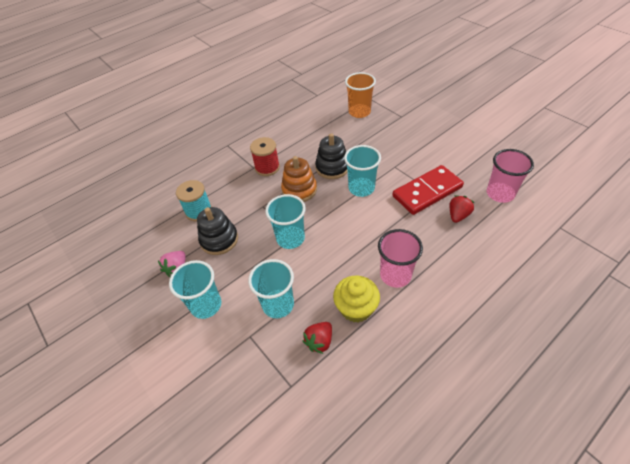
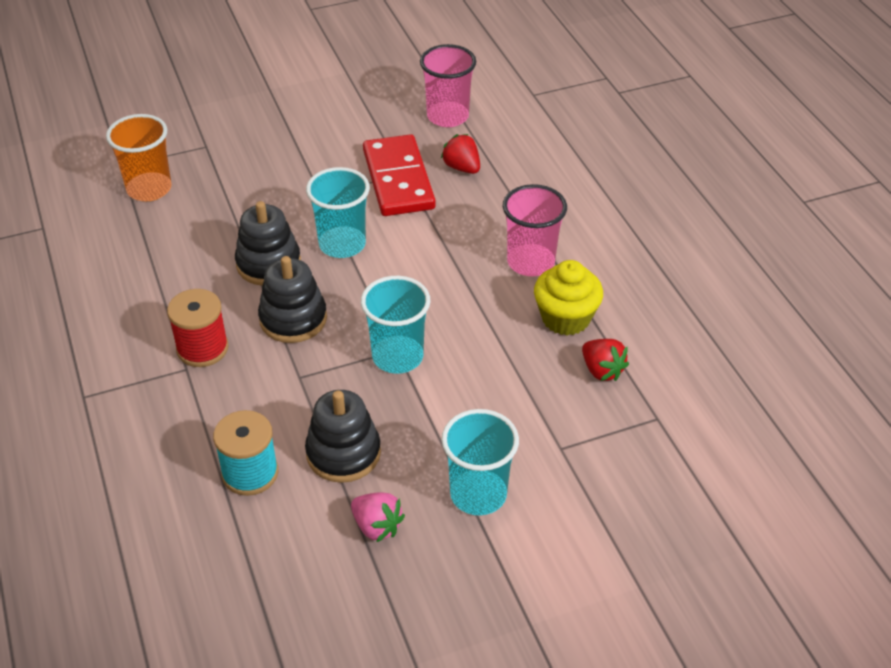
camera: 75 degrees left, 5 degrees down
(278, 304) = (520, 402): turquoise cup -> none
(299, 190) = (293, 319): orange stacking toy -> black stacking toy

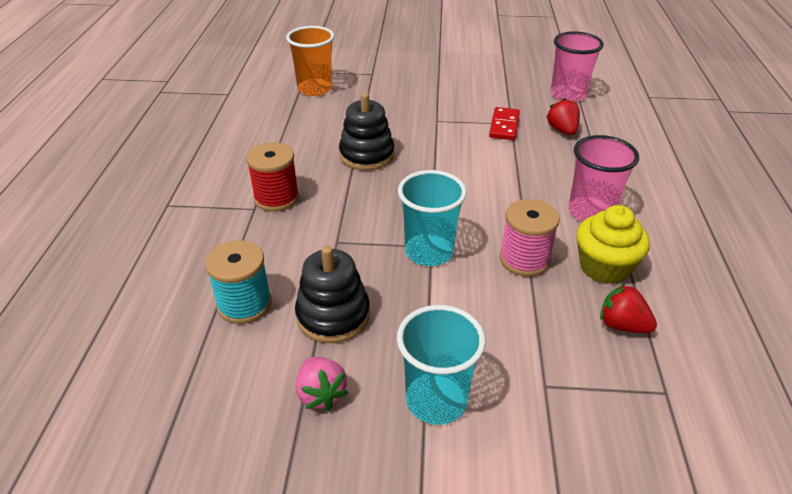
camera: 25 degrees right, 5 degrees down
(293, 319) = (360, 198): black stacking toy -> none
(342, 244) = (432, 157): turquoise cup -> none
(398, 179) = (504, 126): red domino -> red domino, size x0.56
(491, 335) = (524, 260): none -> pink spool
(602, 370) = (622, 325): red strawberry -> red strawberry turned 135 degrees clockwise

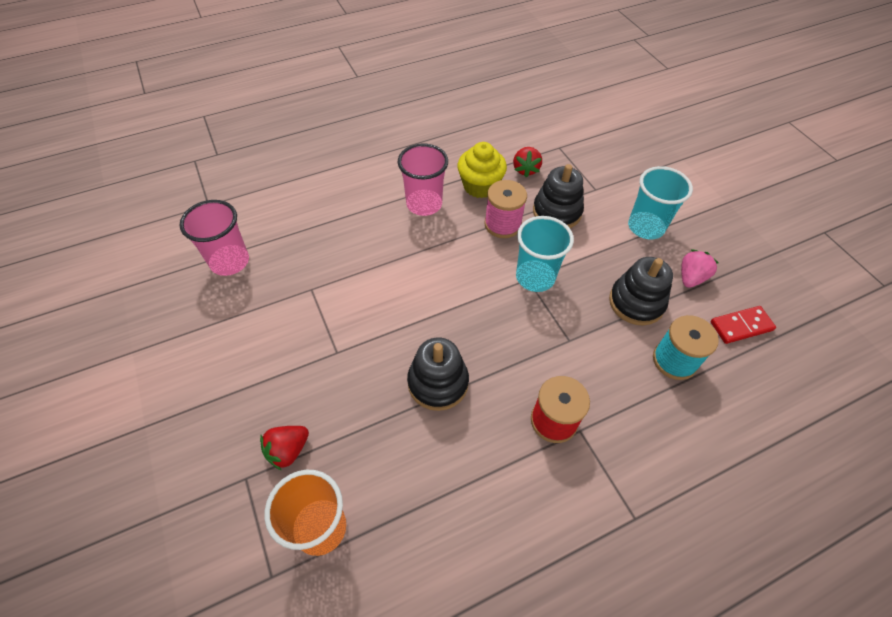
camera: 120 degrees left, 15 degrees up
(504, 126) = (320, 292): red domino -> red domino (741, 326)
(519, 317) = (557, 212): none -> black stacking toy
(562, 130) = (306, 248): red strawberry -> red strawberry (288, 450)

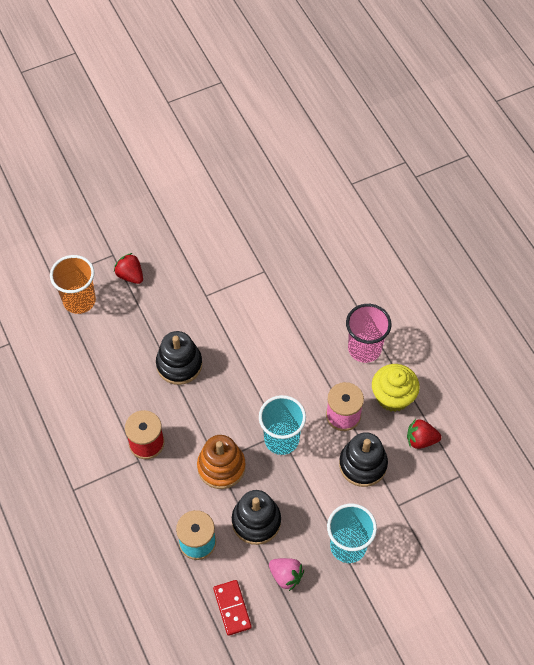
camera: 90 degrees right, 5 degrees up
(230, 262) = (289, 211): pink cup -> none
(576, 336) = (221, 467): none -> orange stacking toy

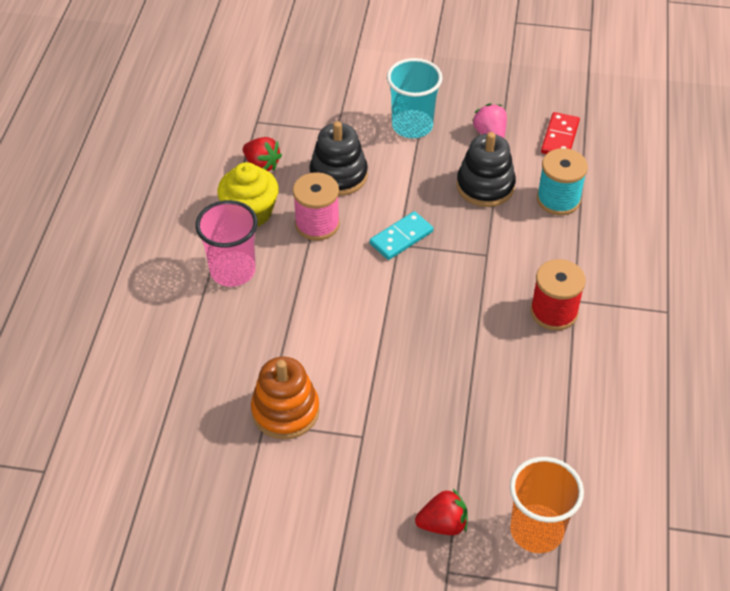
camera: 145 degrees left, 10 degrees down
(130, 275) = (443, 524): red strawberry -> red strawberry turned 90 degrees counterclockwise
(179, 364) = (457, 373): black stacking toy -> none
(221, 467) = (485, 247): orange stacking toy -> orange stacking toy (285, 411)
(281, 439) = (401, 237): turquoise cup -> turquoise domino

